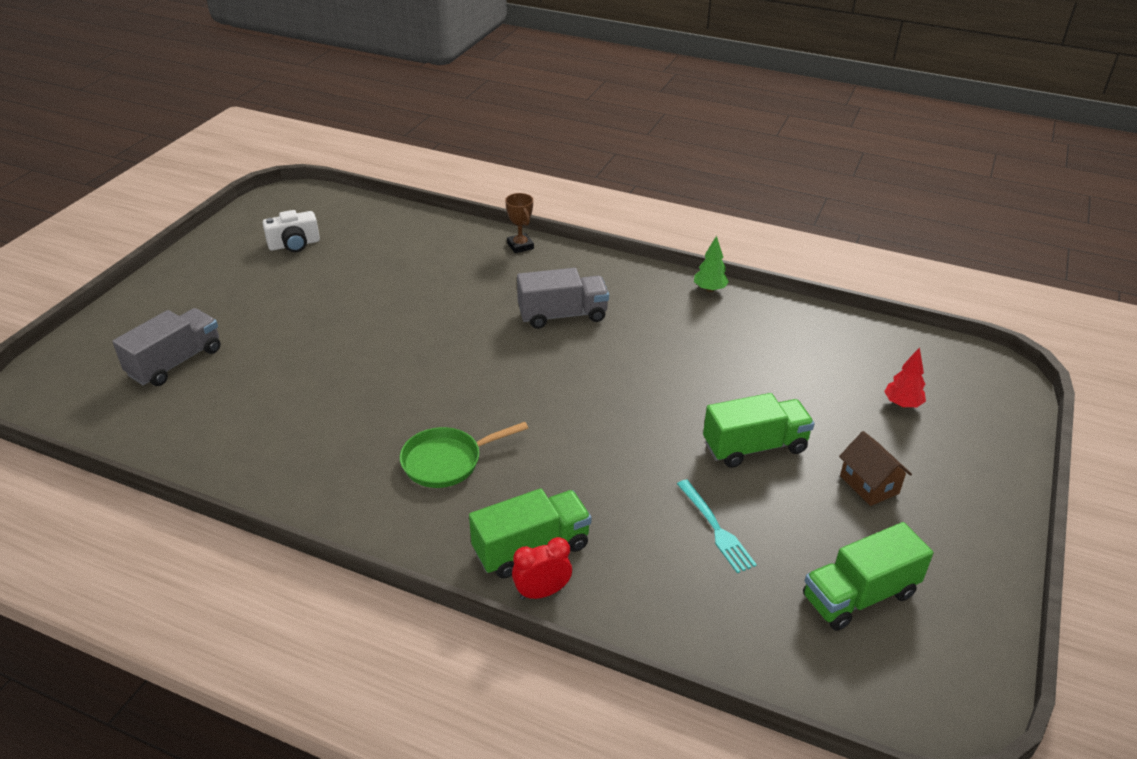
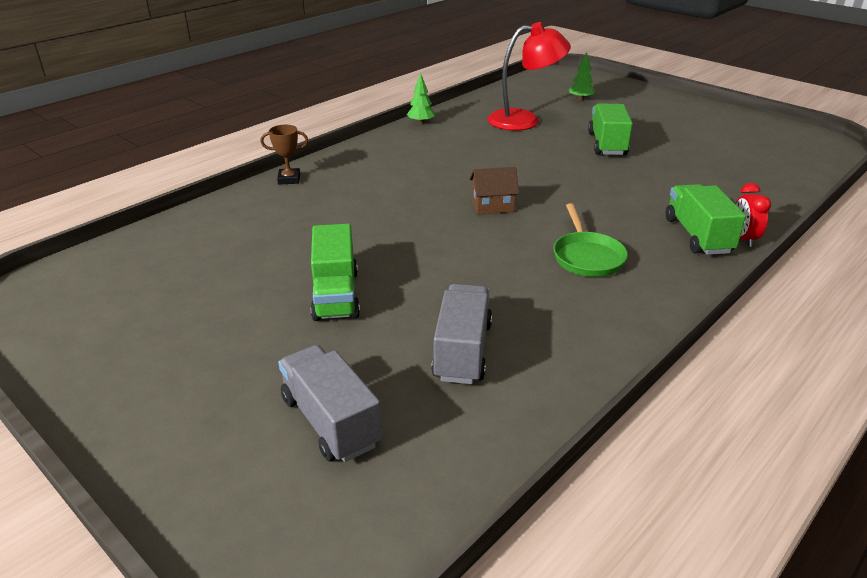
camera: 70 degrees left, 5 degrees down
(294, 244) = (143, 305): white camera -> none
(562, 315) = (412, 179): grey truck -> grey truck (462, 351)
(716, 529) = (684, 170): turquoise fork -> none
(781, 364) = (524, 120): none -> red lamp
(859, 596) = (744, 144): green truck -> green truck (336, 295)
(869, 484) = (651, 122): brown house -> brown house (492, 206)
(902, 404) = (580, 99): red tree -> green tree

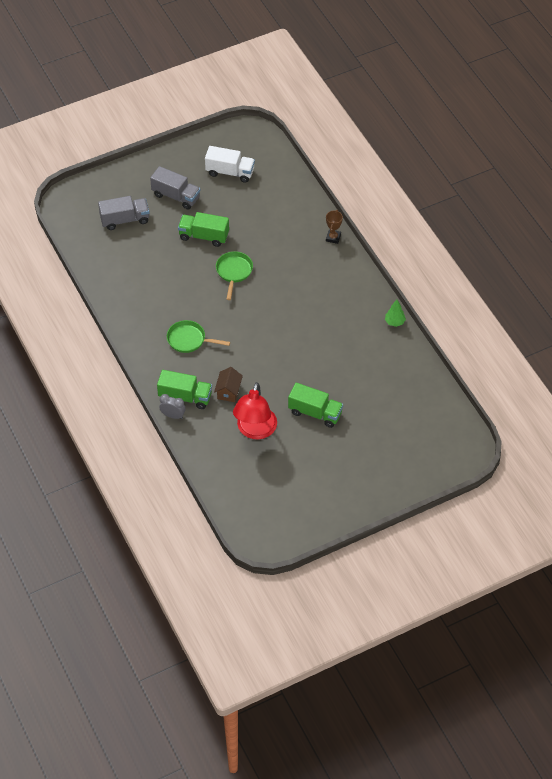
camera: 110 degrees right, 20 degrees up
(144, 302) = (230, 172): none -> white truck
(407, 245) = (234, 272): none -> green pan
(462, 351) = (143, 268): grey truck -> grey truck (176, 196)
(492, 206) = (258, 320): brown house -> brown house (228, 391)
(524, 120) = (375, 383): red lamp -> red lamp (255, 430)
(580, 99) = (403, 436): green tree -> none
(743, 238) = (173, 415): red clock -> grey clock

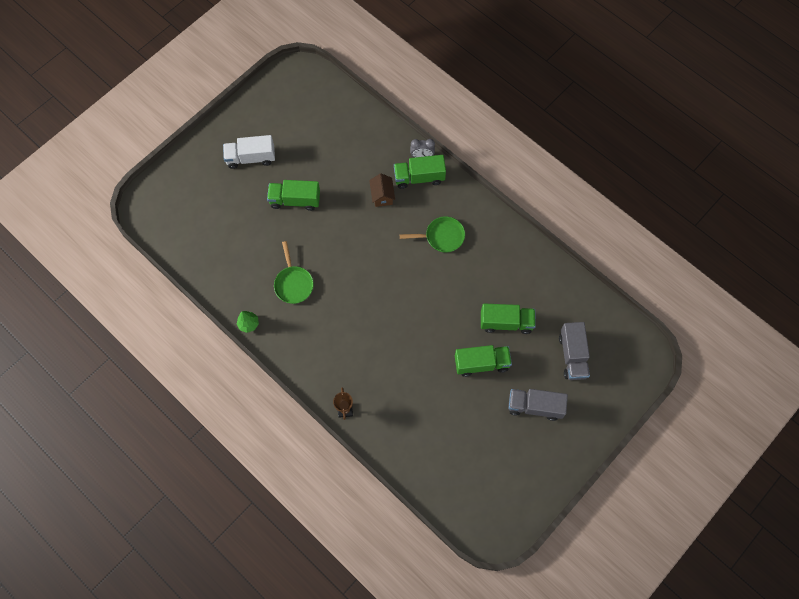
camera: 160 degrees right, 15 degrees up
(125, 220) = (572, 356): grey truck -> grey truck turned 60 degrees counterclockwise
(167, 258) = (506, 322): none -> green truck
(230, 172) = (491, 462): white truck -> white truck (251, 158)
(234, 272) = (431, 329): green pan -> green pan (293, 284)
(255, 430) = (343, 165): red lamp -> none

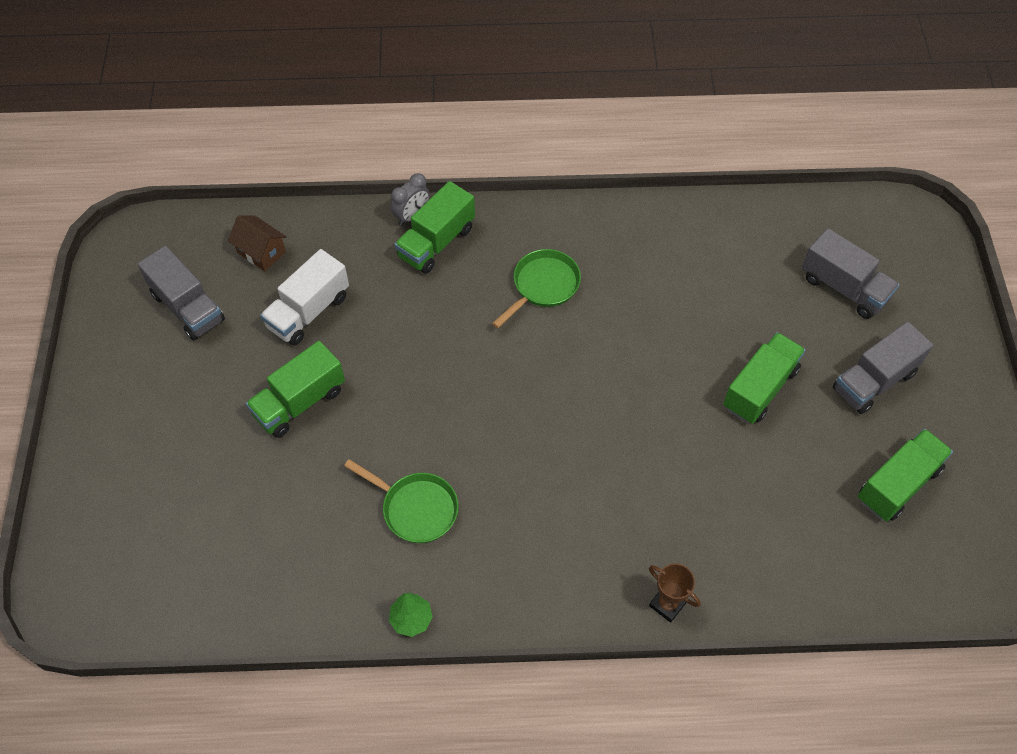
camera: 45 degrees left, 10 degrees down
(251, 158) = (174, 401): white truck -> white truck (308, 311)
(293, 121) = (188, 307): none -> grey truck
(382, 196) = (413, 300): brown house -> brown house (261, 252)
(506, 322) = (731, 317): green truck -> green truck (898, 484)

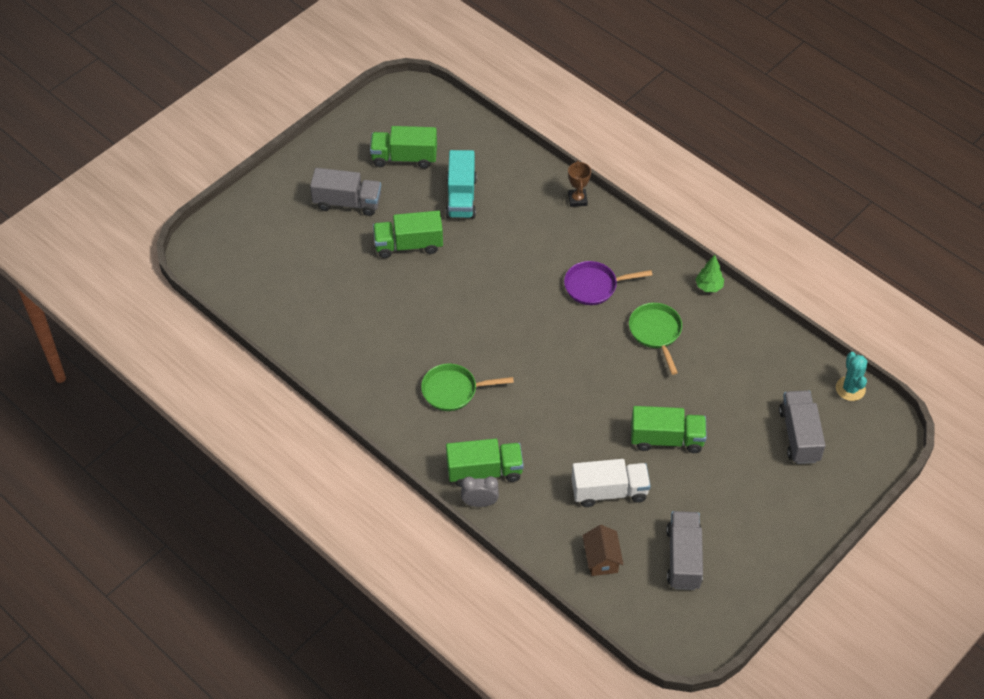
camera: 135 degrees left, 5 degrees down
(145, 623) = (850, 389): none -> turquoise cactus
(533, 507) = (594, 286): none -> purple pan
(783, 490) = (461, 197): none -> turquoise truck
(844, 288) = (292, 253): grey truck -> grey truck (799, 435)

